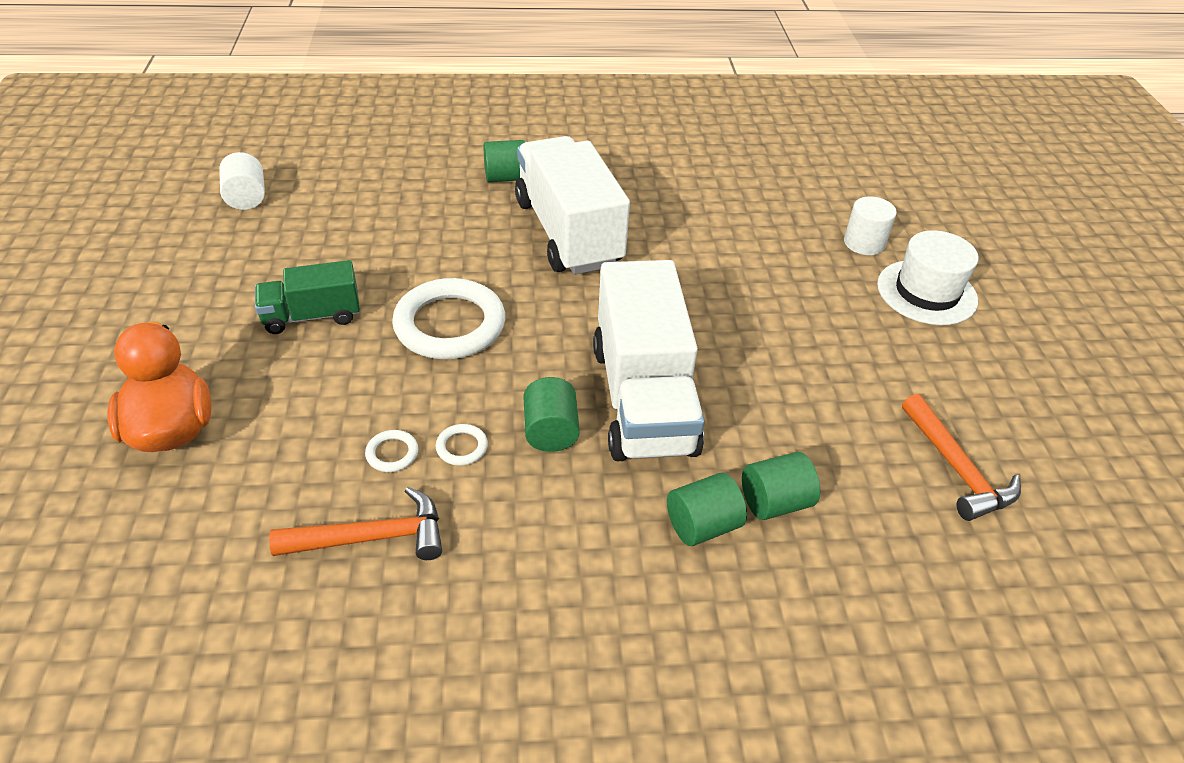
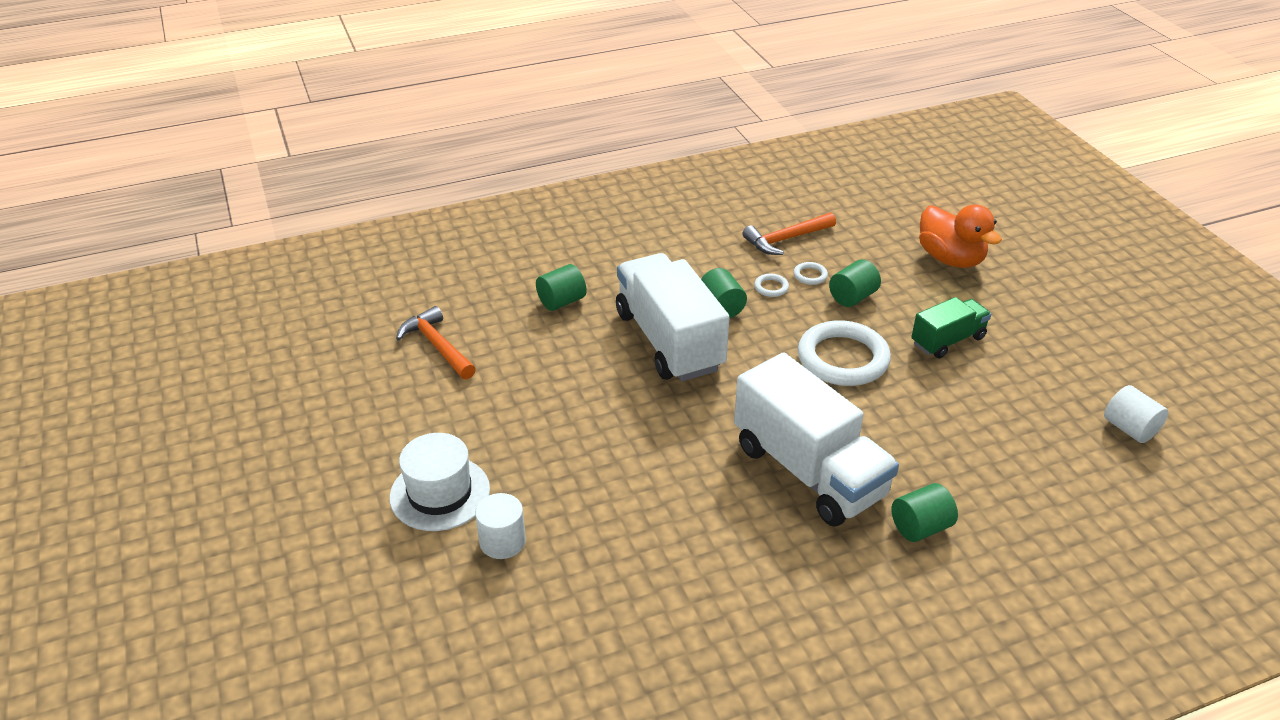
camera: 165 degrees right, 5 degrees down
(702, 525) = (604, 281): green cylinder -> green cylinder (852, 297)

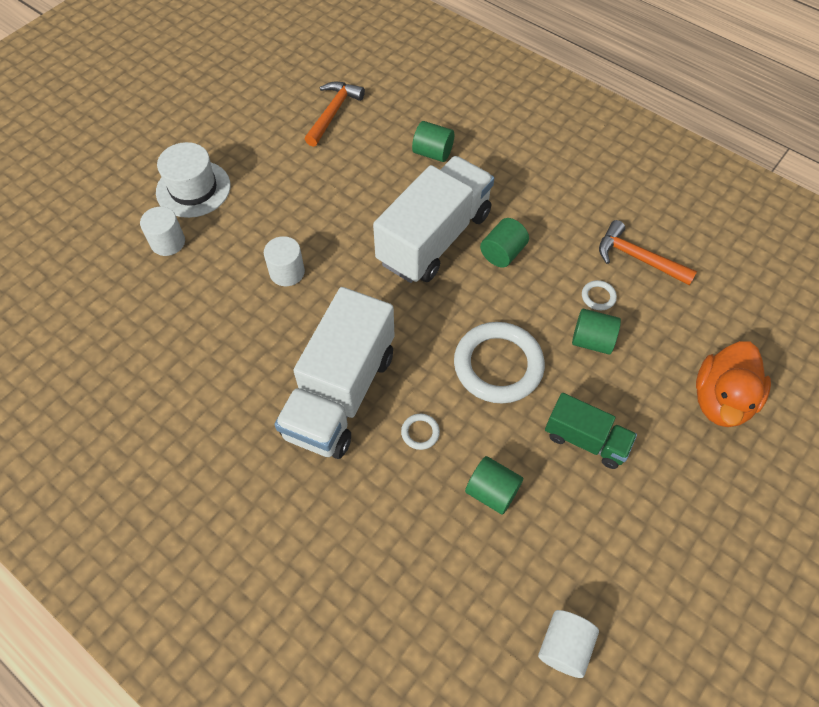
camera: 60 degrees right, 20 degrees up
(628, 457) = (287, 272): none -> white cylinder
(771, 287) = (557, 275): white ring -> white ring (420, 432)
(920, 527) = (321, 498): green cylinder -> green cylinder (492, 492)

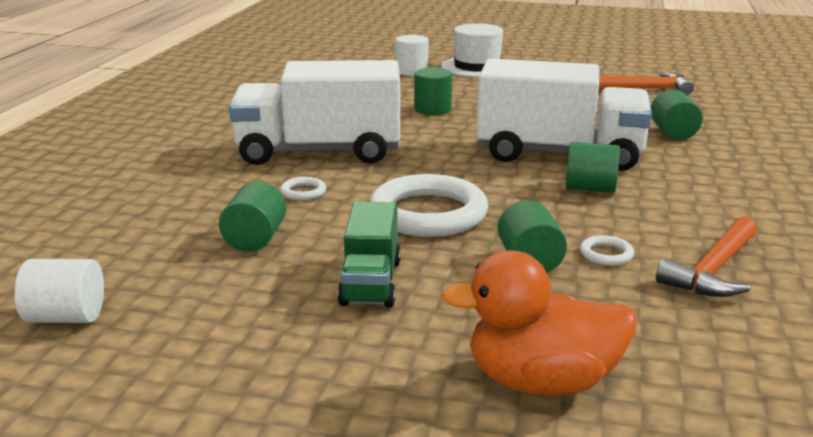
camera: 65 degrees right, 35 degrees down
(287, 272) = (432, 109): white cylinder -> green cylinder
(637, 258) = (713, 270): orange hammer -> orange hammer turned 150 degrees counterclockwise

